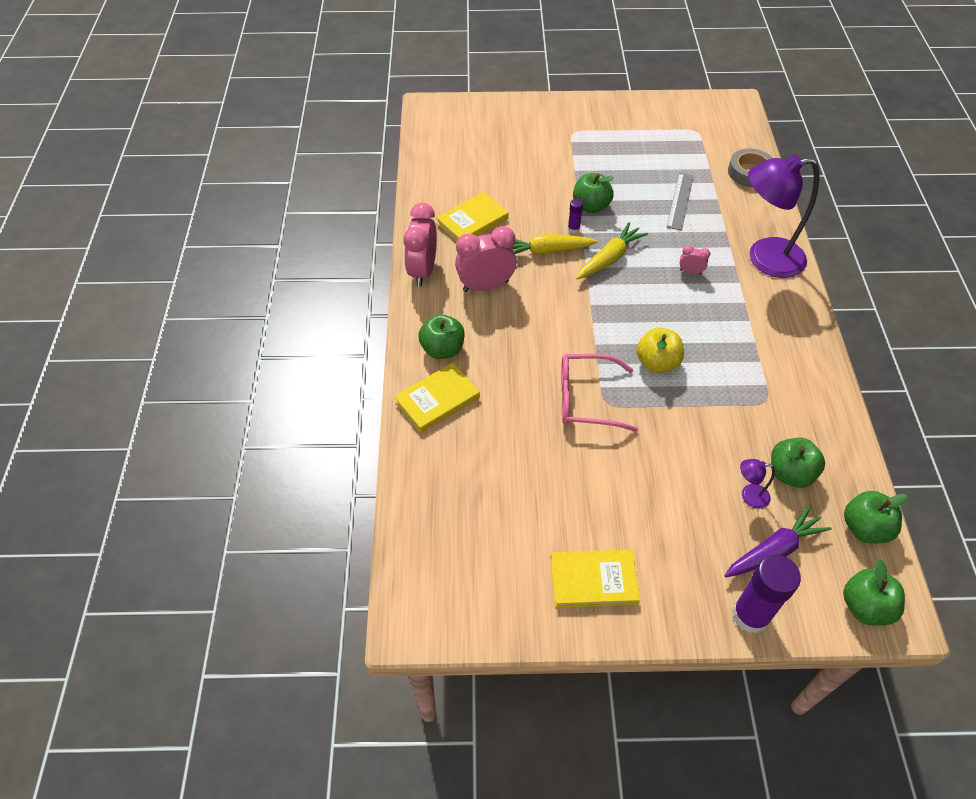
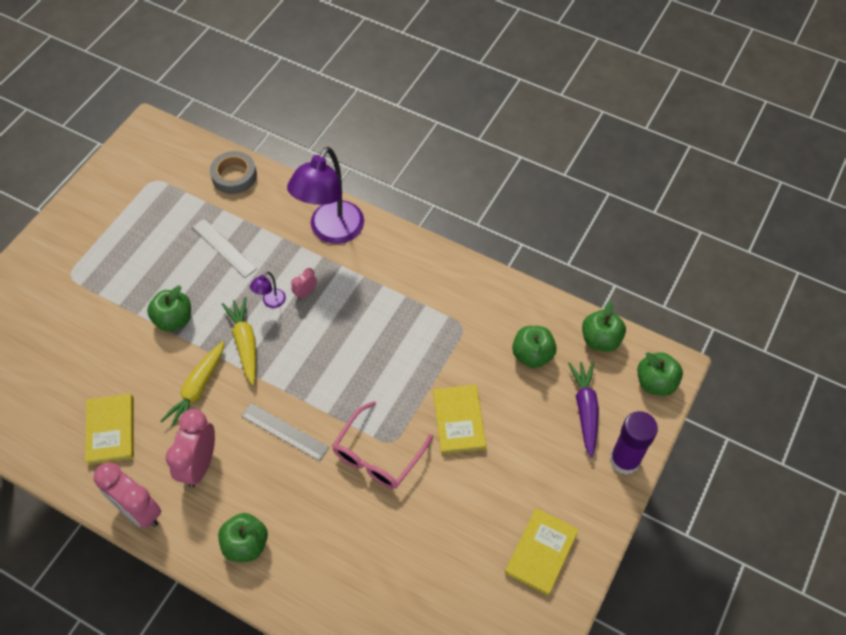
camera: 60 degrees left, 5 degrees up
(437, 399) = (298, 580): yellow book -> yellow book (458, 421)
(555, 324) = (284, 431): none -> grey ruler
(573, 229) = (189, 350): purple glue stick -> none
(657, 363) = (378, 378): yellow apple -> none
(749, 496) = (534, 395): purple lamp -> purple lamp (271, 302)

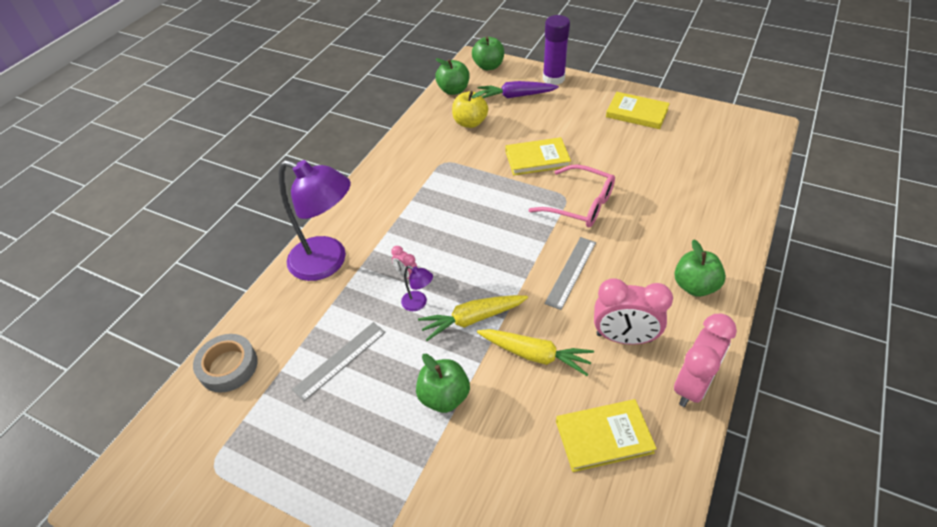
camera: 90 degrees left, 10 degrees down
(532, 355) = (470, 123): green apple -> yellow apple

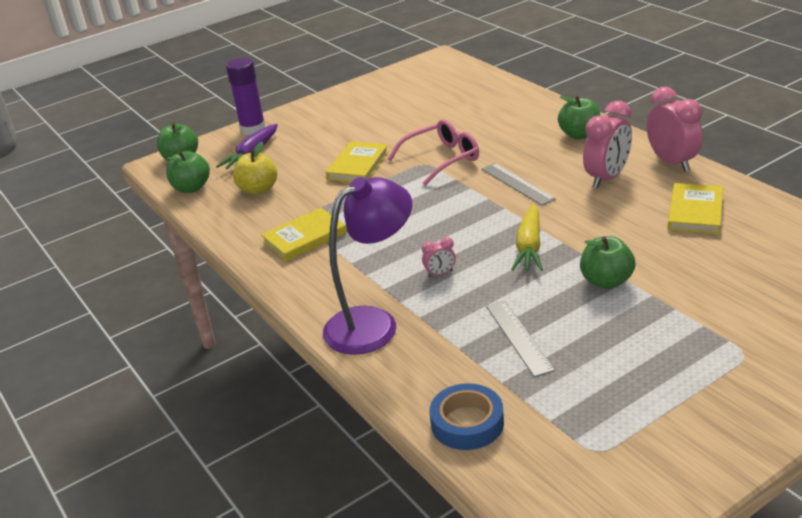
camera: 60 degrees left, 15 degrees down
(228, 366) = (467, 423): grey tape -> blue tape
(418, 303) = (484, 273): purple lamp -> none
(535, 355) = (594, 223): yellow carrot -> none
(637, 113) = (356, 103): yellow book -> yellow book (304, 238)

